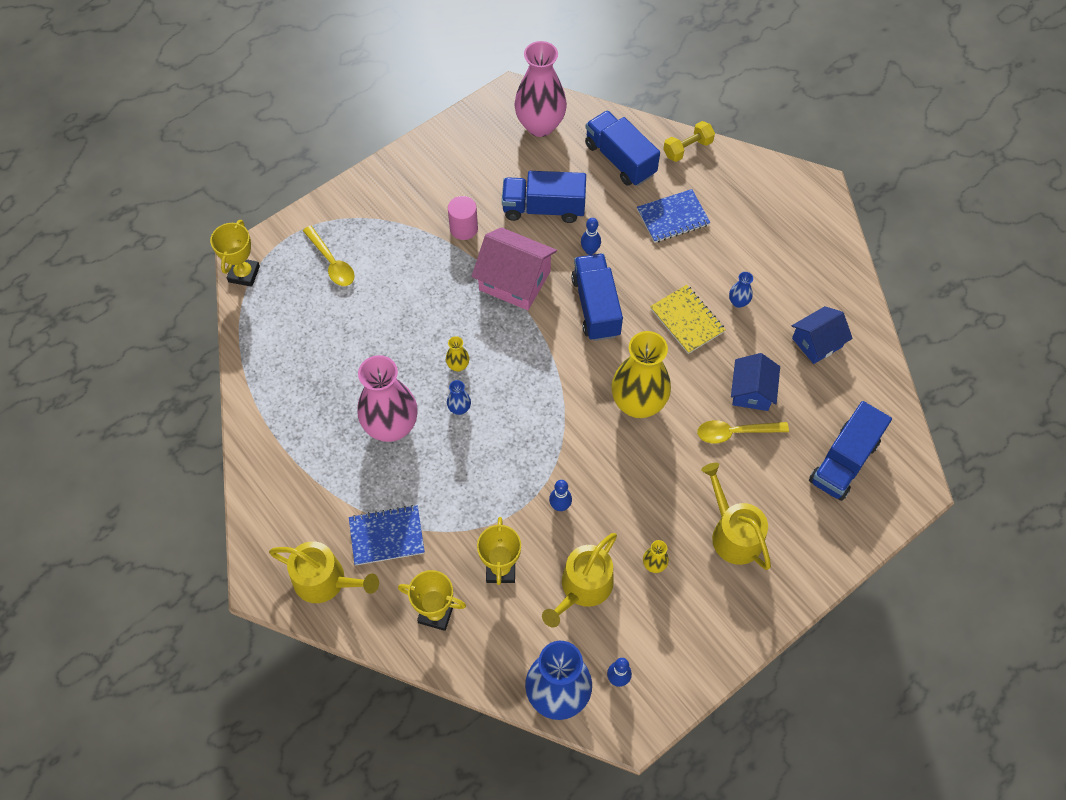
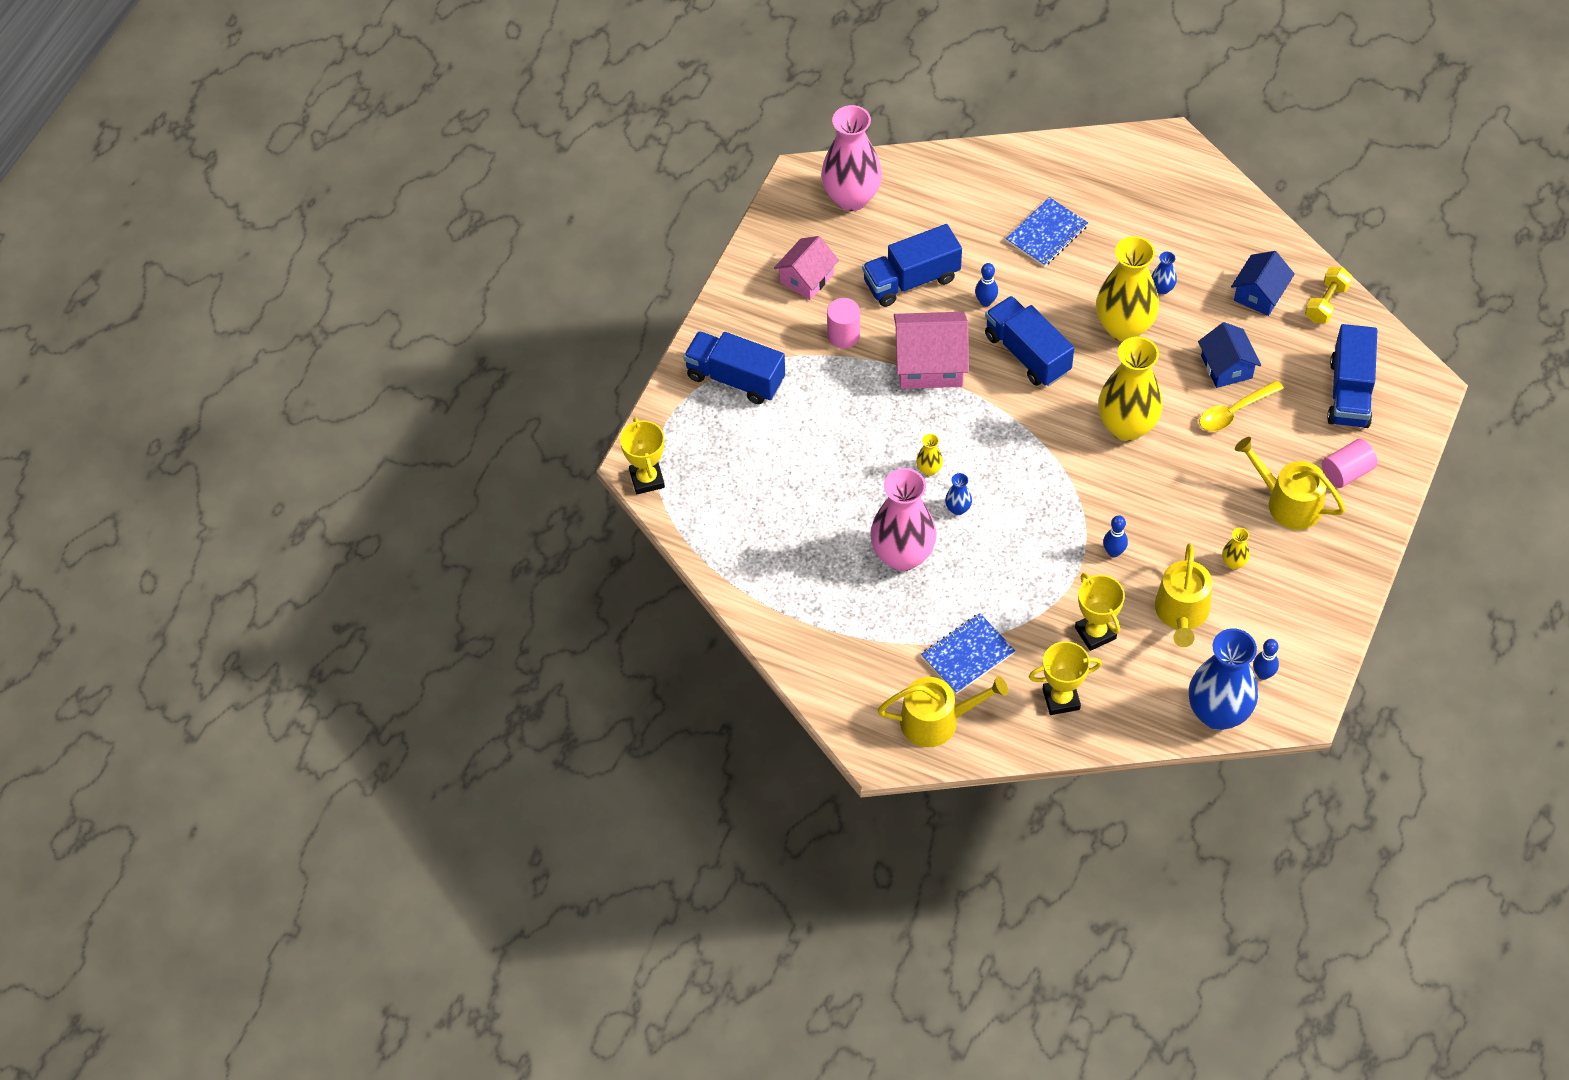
camera: 25 degrees left, 5 degrees down
(332, 262) = (731, 428): yellow spoon -> none
(466, 172) = (806, 278): none -> pink house
(620, 159) = (956, 198): blue truck -> blue truck (735, 378)
(687, 148) = (1017, 158): yellow dumbbell -> yellow dumbbell (1326, 303)
(687, 320) = (1124, 327): yellow notebook -> yellow vase
(800, 531) = (1346, 472): none -> pink cylinder

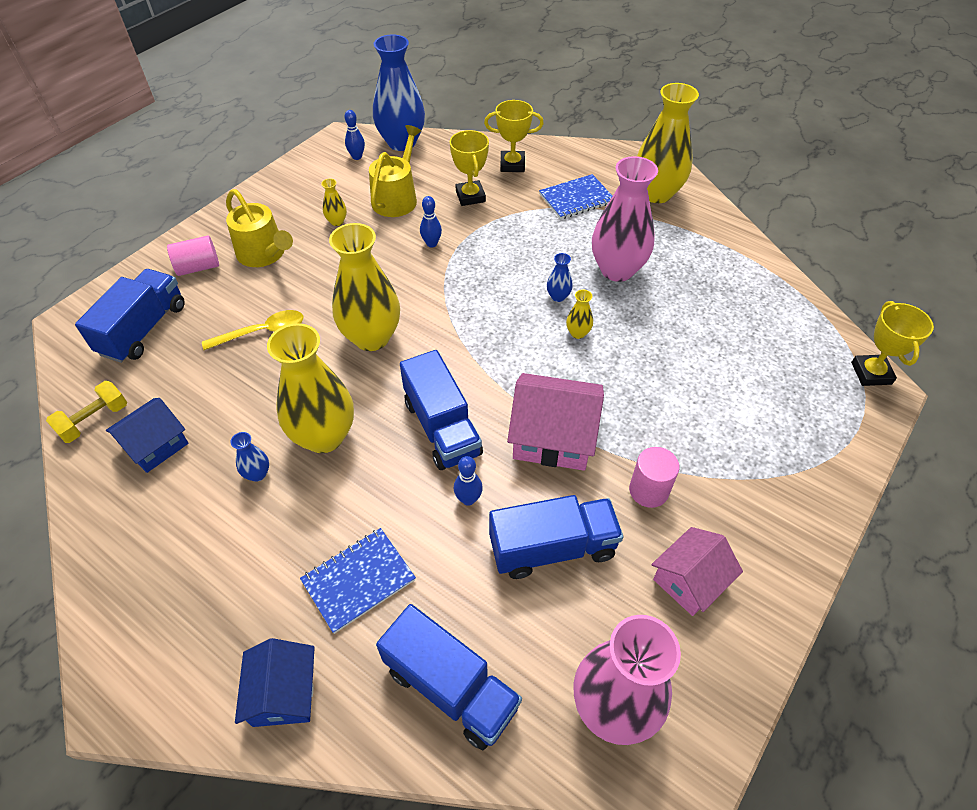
camera: 170 degrees left, 5 degrees down
(735, 378) = (781, 462): blue truck -> blue truck (451, 687)
(872, 682) = (656, 193): none -> yellow vase
(936, 721) = (610, 166): yellow watering can -> none
(1226, 367) = (242, 374): blue house -> blue house (284, 693)

